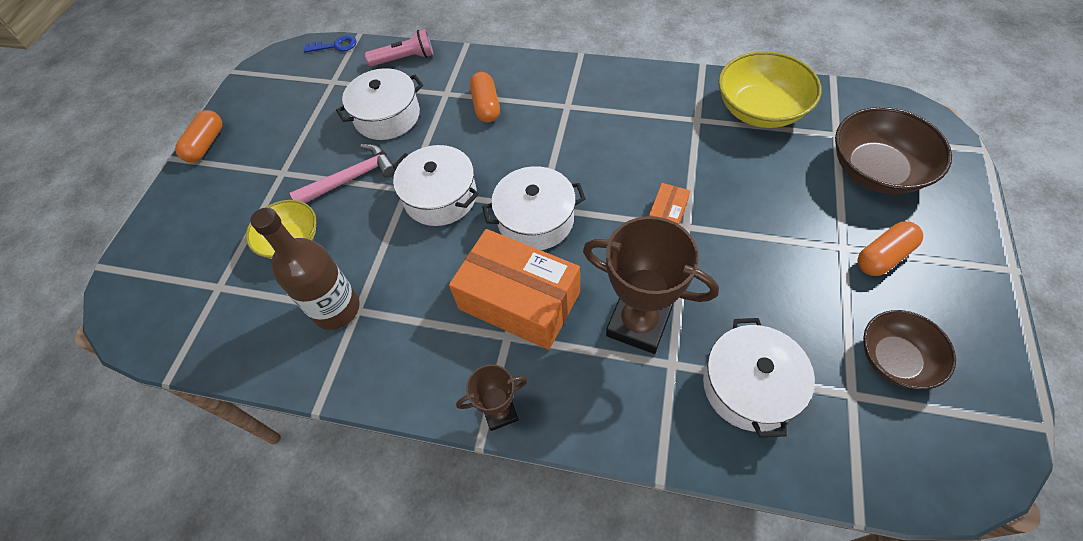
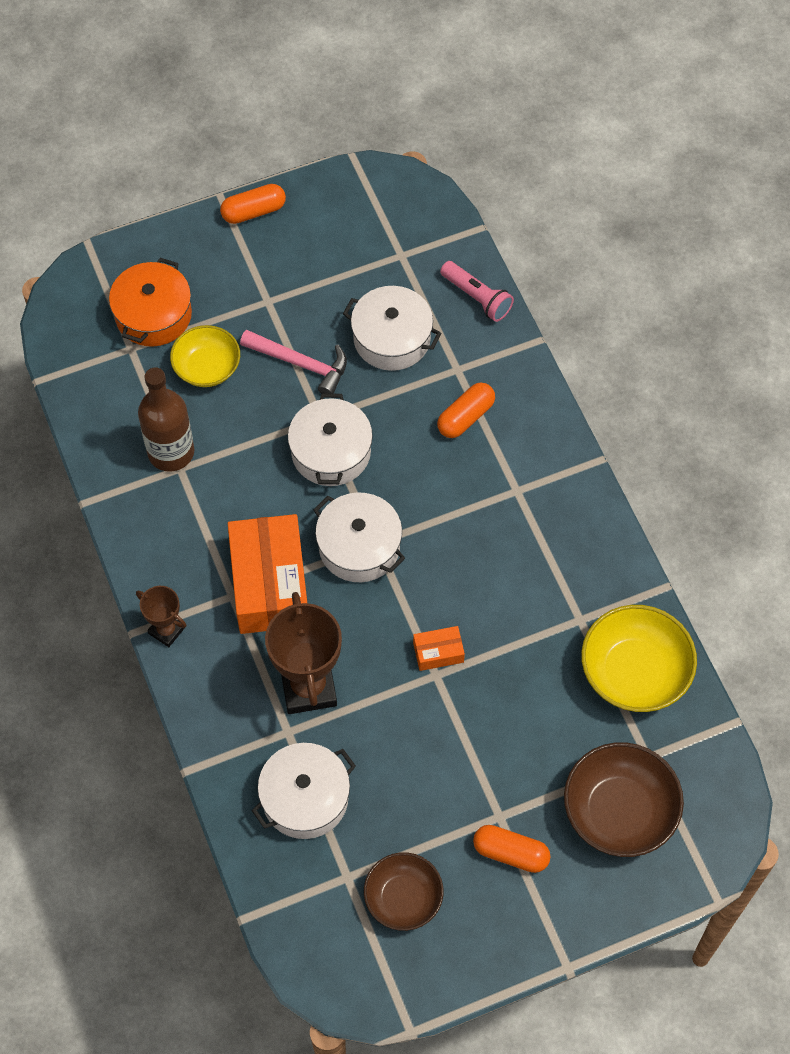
camera: 50 degrees right, 5 degrees up
(209, 254) = (153, 315): none -> orange pot
(335, 46) = (450, 219): blue key -> none

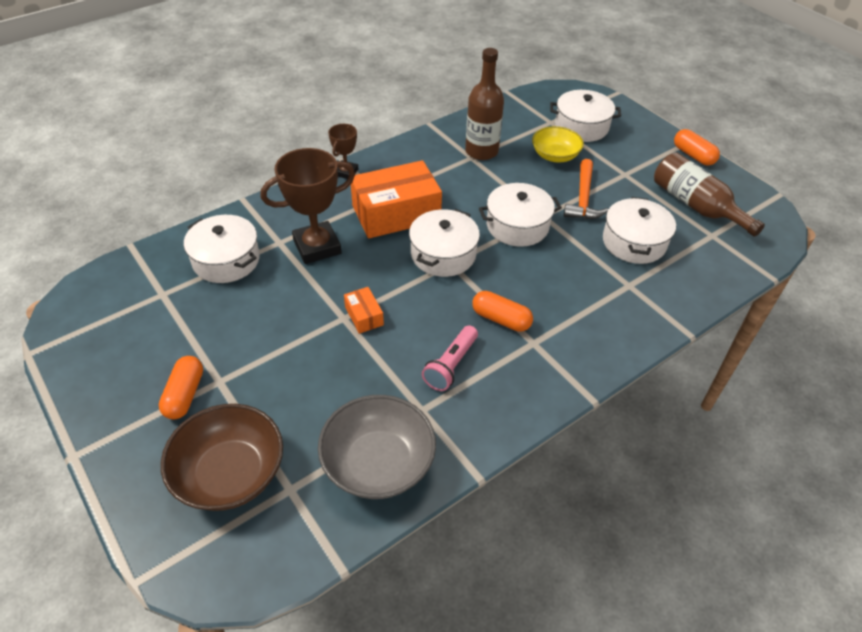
camera: 75 degrees right, 15 degrees down
(153, 315) = (581, 126): orange pot -> white pot
(301, 364) = (583, 198): pink hammer -> orange hammer
(347, 249) = (696, 205): none -> brown bottle
(403, 898) = (143, 330): brown bowl -> none
(465, 417) = (587, 297): orange capsule -> orange capsule (501, 319)
(477, 297) = (704, 286): pink flashlight -> pink flashlight (451, 365)
(634, 672) = (378, 463): yellow bowl -> grey bowl

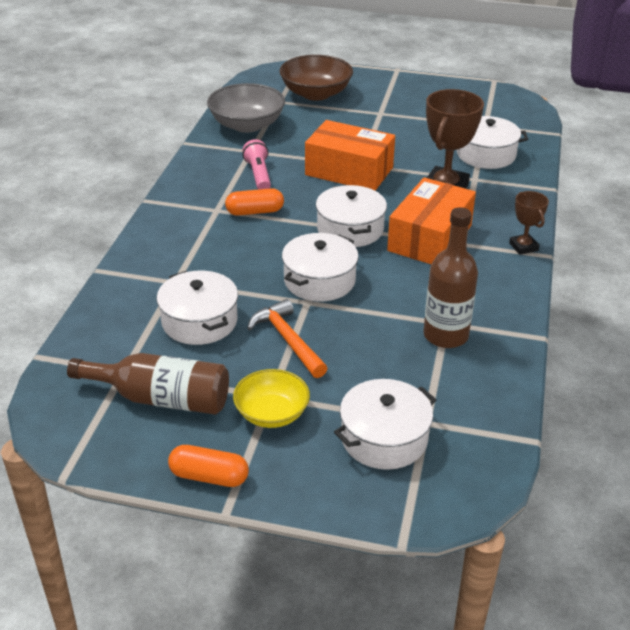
camera: 140 degrees right, 10 degrees down
(184, 395) = (387, 102): orange capsule -> none
(364, 316) = (349, 171): orange box -> orange box, size x2.25
(555, 156) = (368, 375): yellow bowl -> yellow bowl (272, 413)

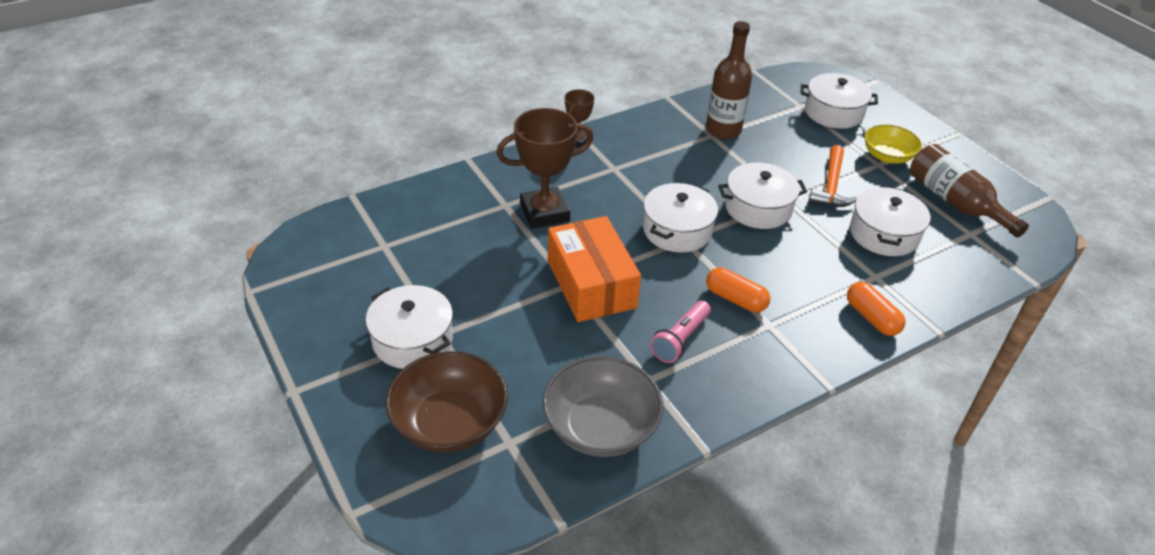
camera: 135 degrees left, 5 degrees up
(209, 477) = (955, 151): orange capsule -> orange capsule (872, 318)
(429, 238) = (629, 186): orange box -> none
(486, 154) = (450, 218): white pot -> white pot (412, 340)

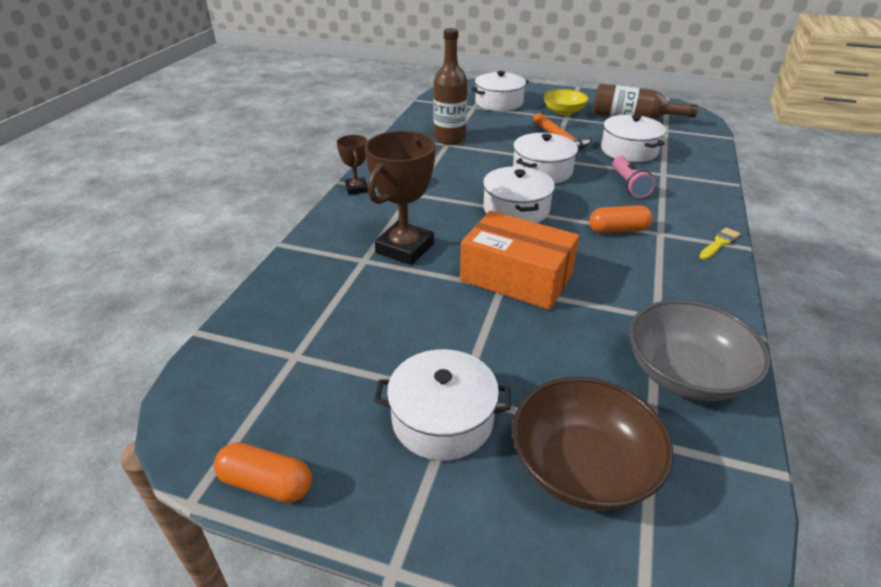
camera: 40 degrees left, 5 degrees down
(680, 339) = (630, 276): pink flashlight -> pink flashlight (629, 185)
(808, 366) = (719, 243): none -> yellow brush
(872, 318) = (699, 196): orange capsule -> orange capsule (266, 483)

